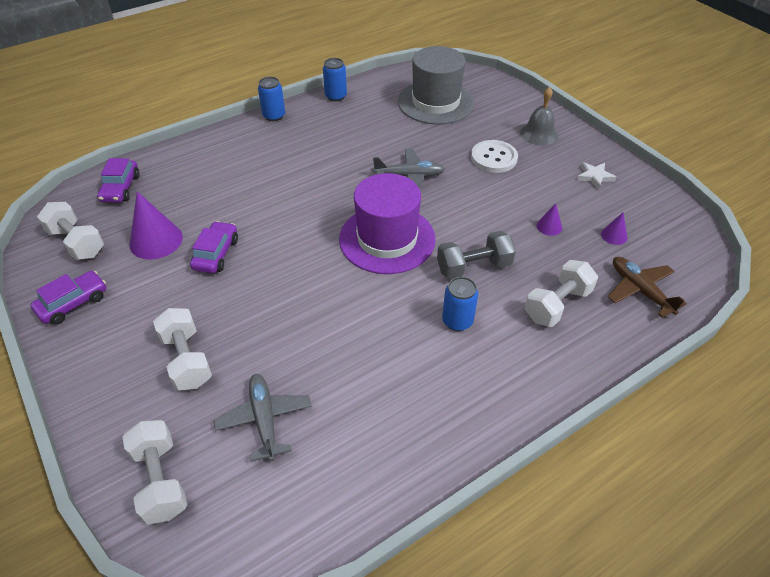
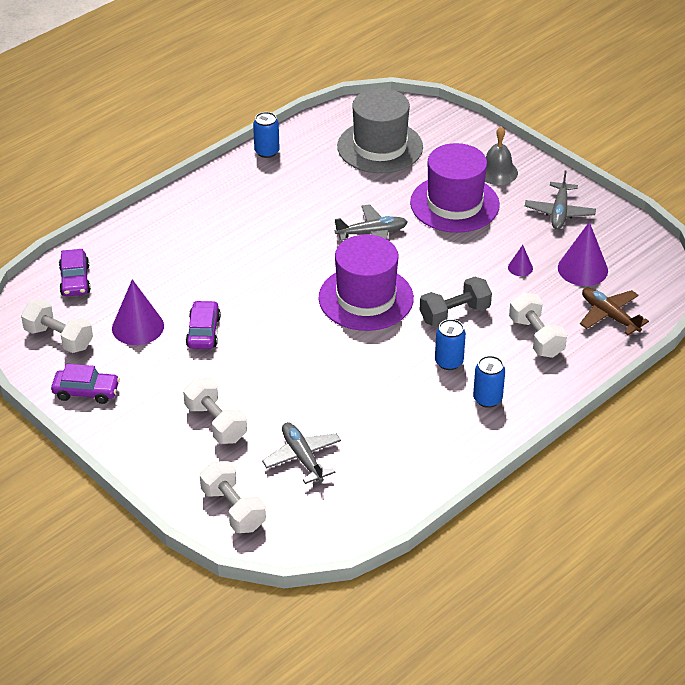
camera: 10 degrees left, 5 degrees down
(73, 303) = (86, 392): purple car -> purple car turned 60 degrees clockwise
(274, 116) = (206, 182): blue can -> blue can (487, 399)
(494, 158) = (454, 204): white button -> purple hat
(557, 305) = (536, 337): white dumbbell -> white dumbbell turned 60 degrees counterclockwise
(594, 176) = (559, 212): white star -> grey plane
(614, 235) = (582, 269): purple cone -> purple cone, size x2.00

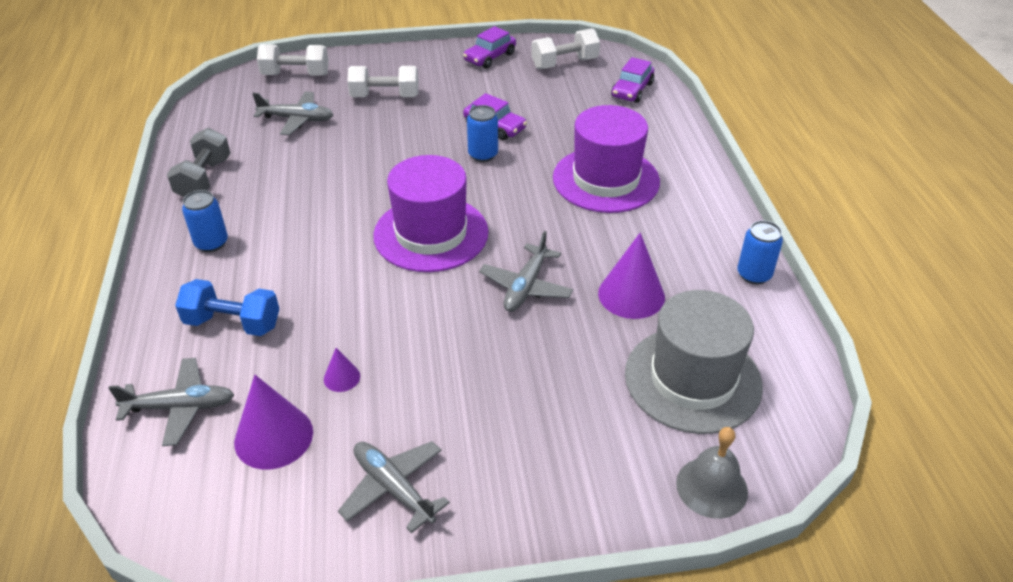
camera: 125 degrees right, 0 degrees up
(75, 280) = (632, 90): purple car -> purple car turned 90 degrees counterclockwise
(138, 327) = (538, 99): purple cone -> purple cone (631, 295)
(449, 362) = (284, 243): blue can -> blue can (483, 155)
(454, 204) = (512, 386): purple hat -> purple hat (606, 179)
(454, 314) = (337, 282): grey dumbbell -> grey dumbbell (204, 179)
(497, 172) = (539, 474): grey bell -> grey bell (711, 487)
(536, 337) = (233, 323): white dumbbell -> blue dumbbell
(609, 316) = (180, 407): brown plane -> grey plane

